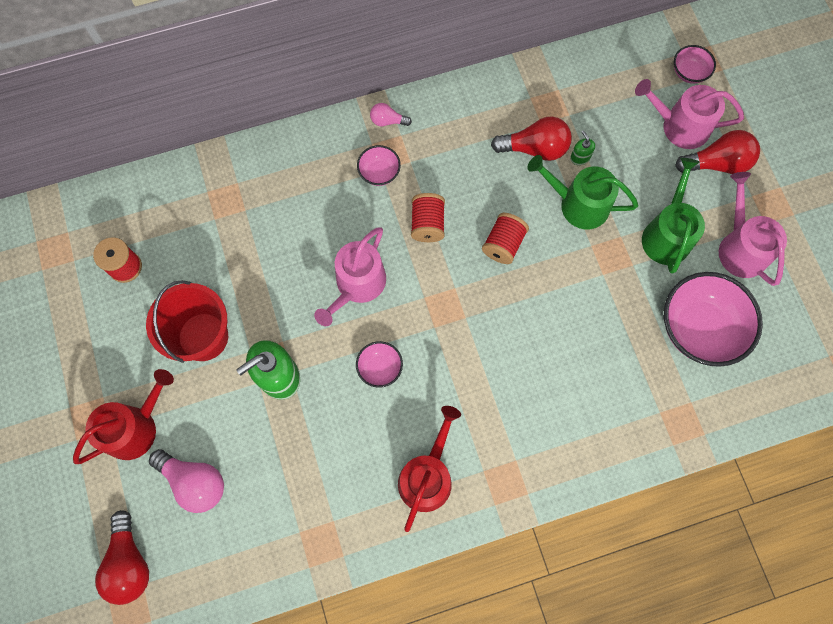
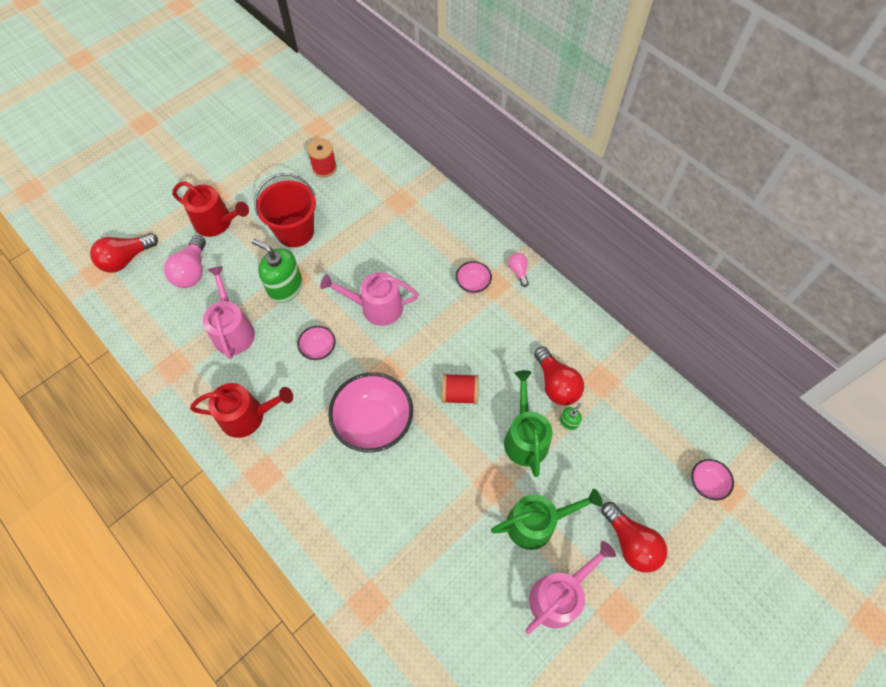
camera: 65 degrees right, 10 degrees down
(427, 224) = (448, 333): red spool -> none
(679, 126) = (647, 495): pink watering can -> pink watering can (233, 330)
(699, 328) = (462, 585): pink bowl -> pink bowl (374, 422)

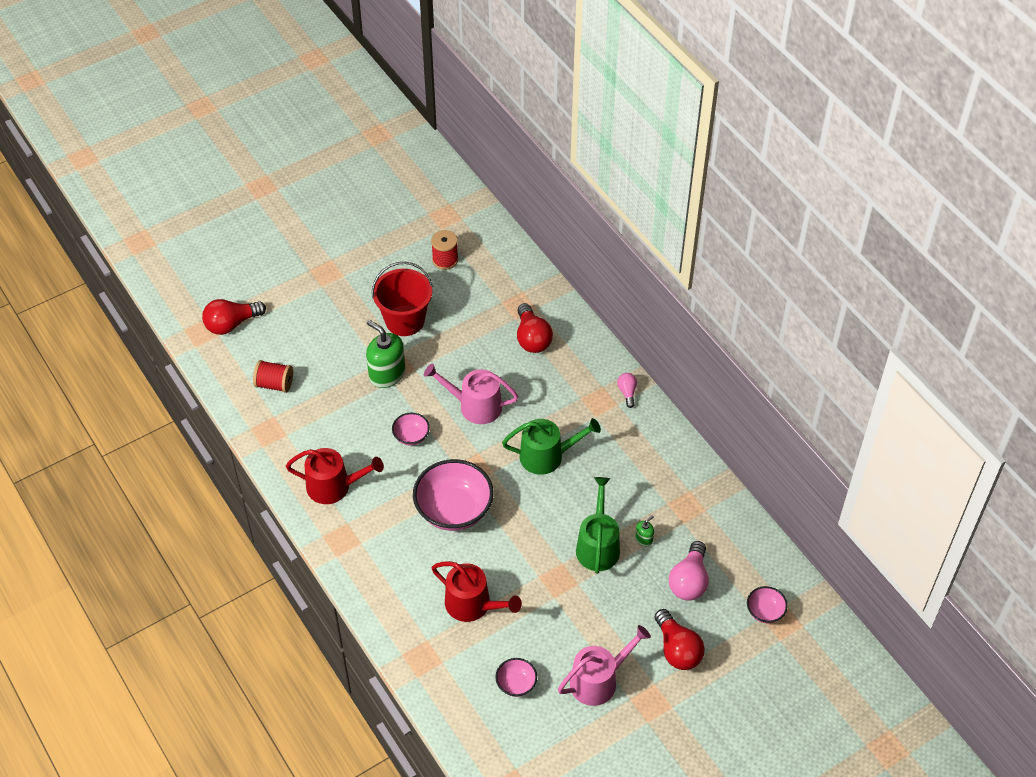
camera: 10 degrees right, 10 degrees down
(192, 271) = (295, 345): pink light bulb -> pink light bulb (689, 581)
(217, 222) = (326, 300): red watering can -> red watering can (473, 605)
(233, 330) = (329, 407): pink watering can -> none
(459, 394) = (542, 498): red spool -> red spool (274, 384)
(473, 284) = (577, 397): pink bowl -> pink bowl (516, 684)
(536, 523) = (592, 619): green watering can -> green watering can (547, 456)
(556, 384) = (640, 503): red light bulb -> red light bulb (532, 338)

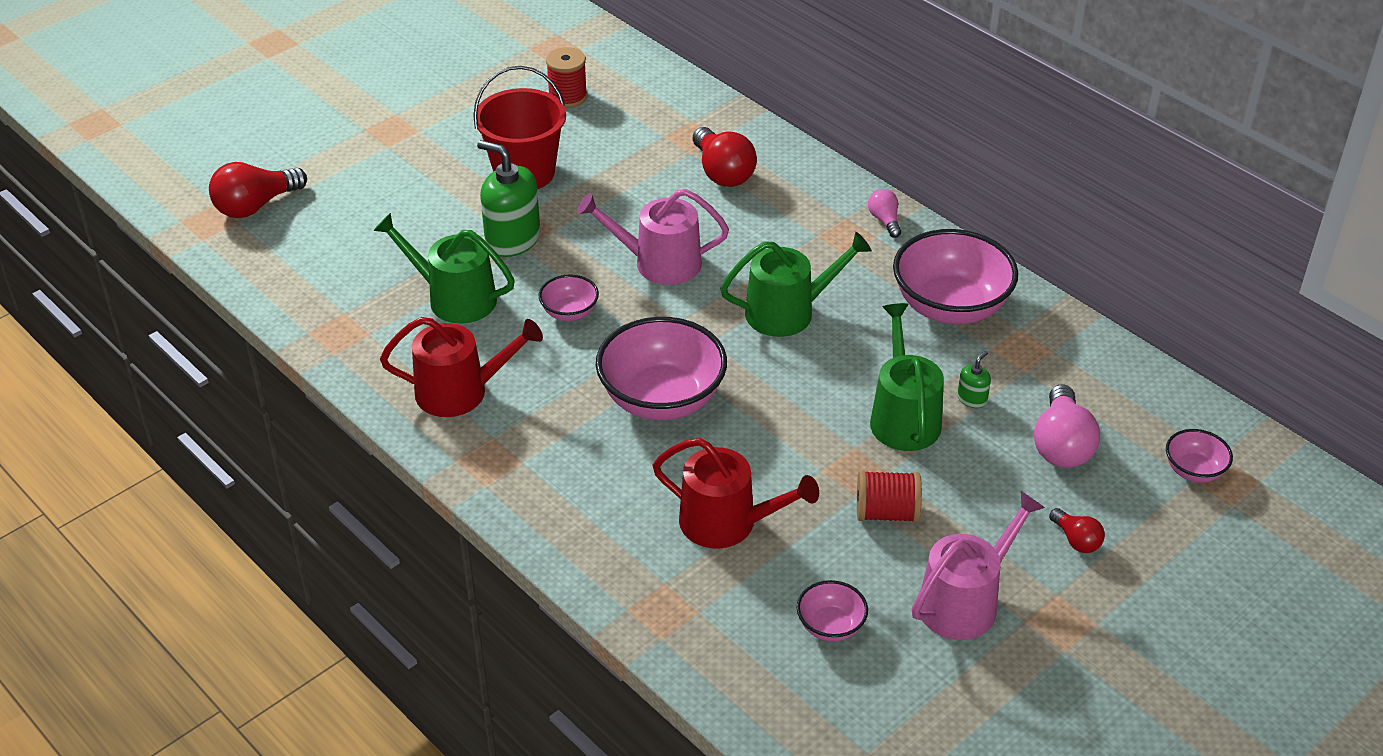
camera: 10 degrees left, 10 degrees down
(274, 384) = (338, 272): red spool -> red spool (886, 513)
(342, 415) = (454, 298): none -> green watering can
(650, 467) = (950, 307): none -> pink bowl
(677, 649) = (1076, 540): red light bulb -> red light bulb, size x0.54

